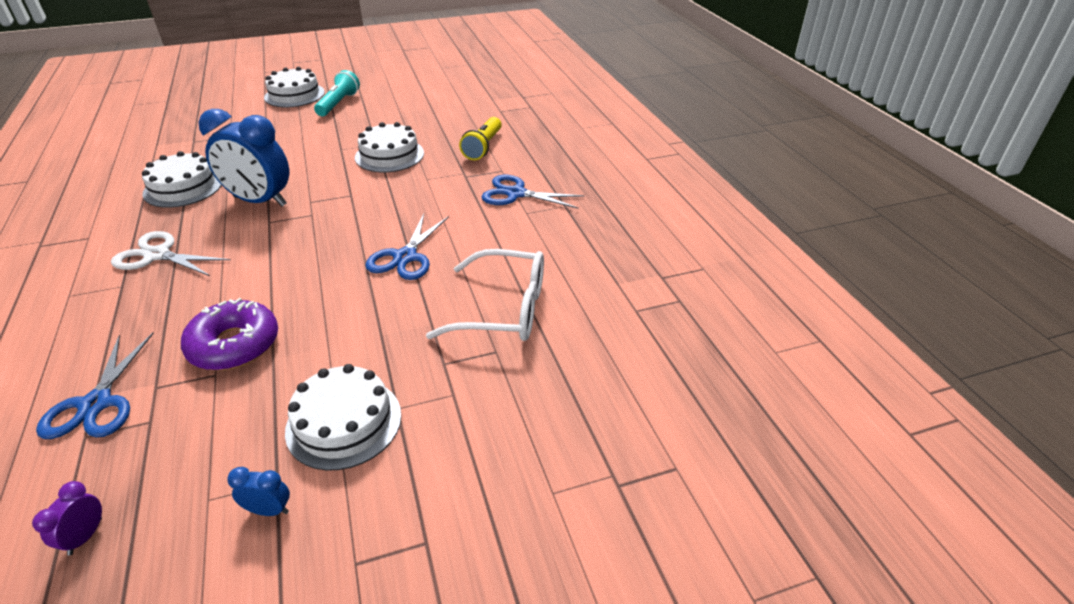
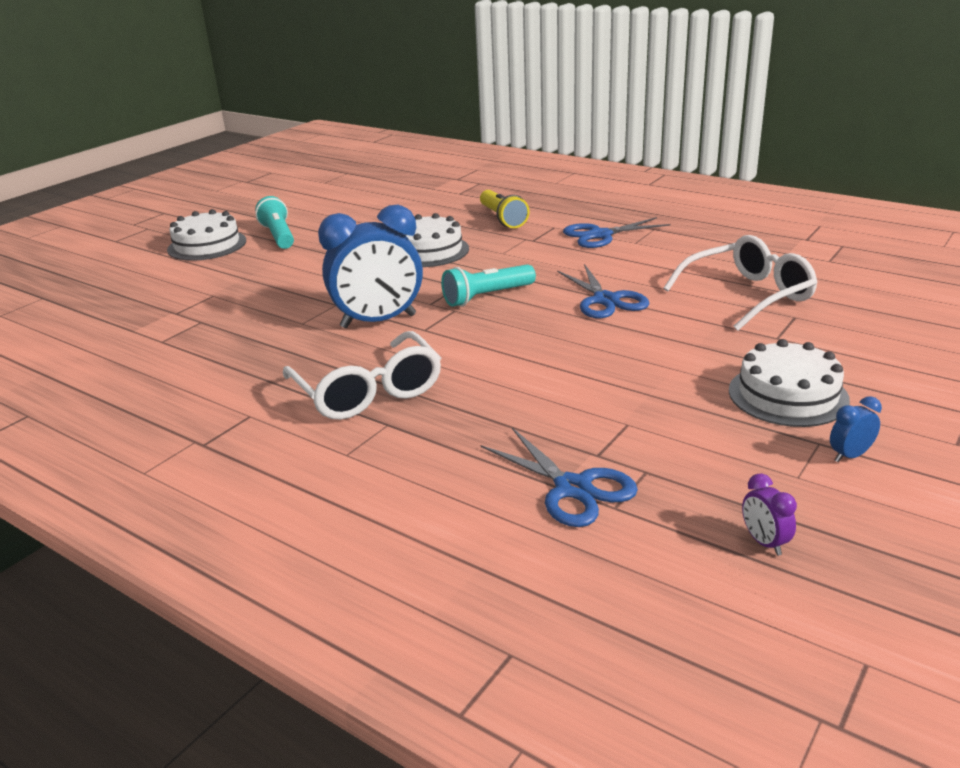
camera: 35 degrees left, 10 degrees down
(157, 255) = (368, 392): white scissors -> white glasses
(183, 187) = (263, 344): white cake -> none
(234, 345) = (598, 403): purple donut -> none
(347, 213) = (487, 297): none -> turquoise flashlight

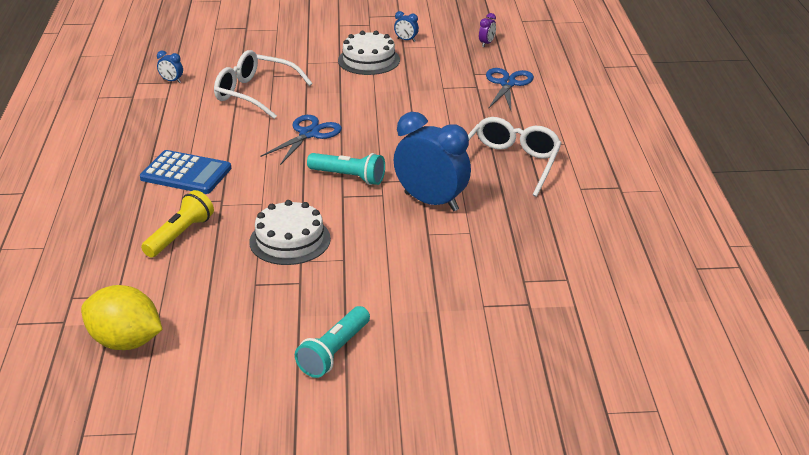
camera: 130 degrees left, 5 degrees up
(207, 245) = (401, 389): white cake -> none
(405, 189) = (126, 342): none -> yellow lemon
(600, 235) = (186, 173): blue scissors -> blue calculator
(831, 261) = (171, 81): none -> blue clock

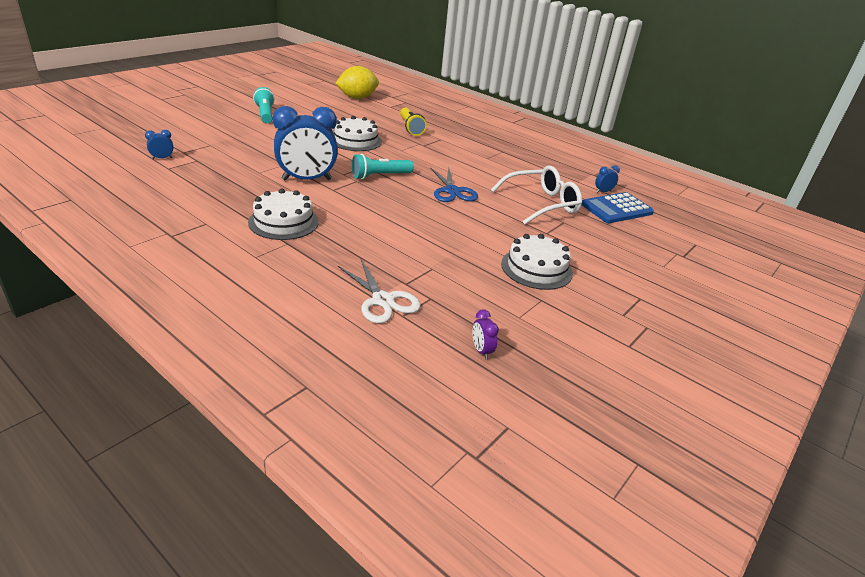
camera: 130 degrees right, 0 degrees up
(186, 173) = (467, 149): blue calculator -> blue calculator (616, 209)
(406, 40) = (556, 310): blue clock -> blue clock (162, 158)
(507, 84) = (382, 300): blue scissors -> white scissors
(510, 163) = (283, 222): white glasses -> white cake

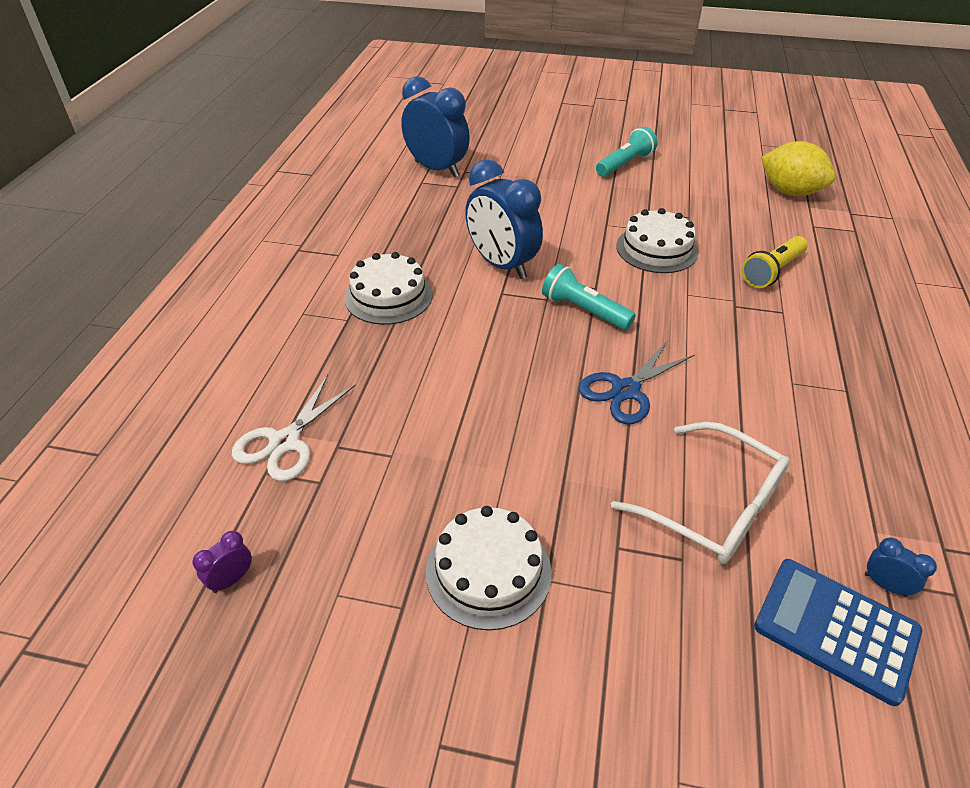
camera: 65 degrees right, 10 degrees up
(162, 158) = (437, 169): blue clock -> blue clock, size x2.49

